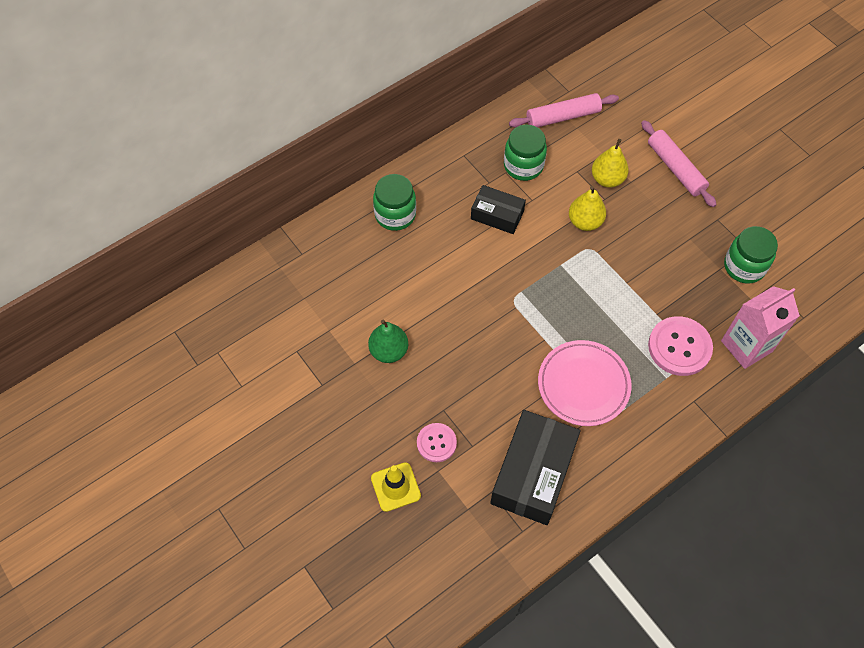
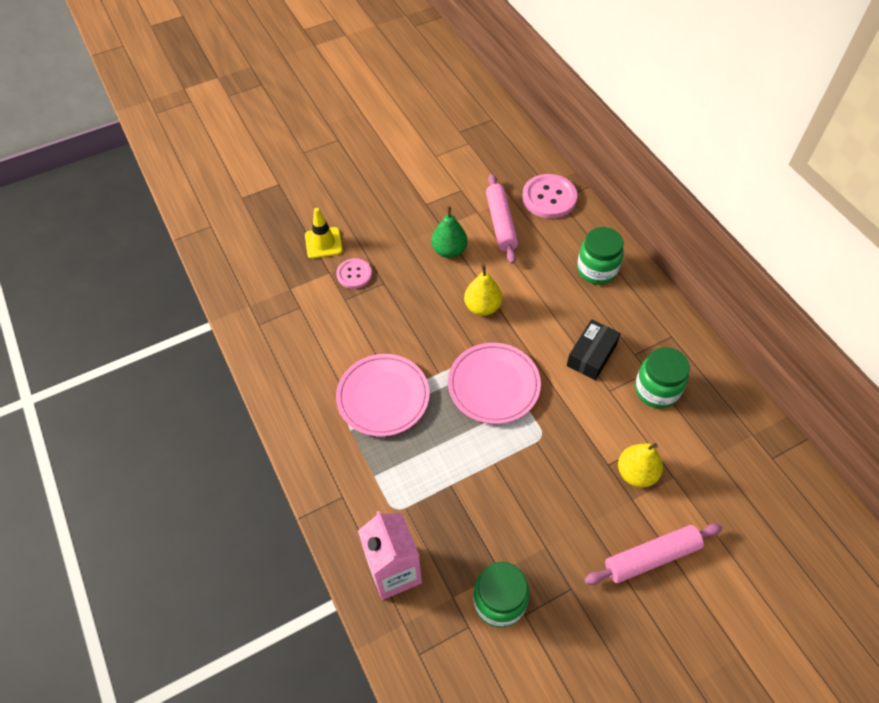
camera: 100 degrees right, 5 degrees down
(533, 473) = (307, 340): black box -> none
(548, 291) = (493, 385): none -> pink plate
(562, 117) = (730, 443): pink rolling pin -> pink rolling pin (501, 223)
(585, 222) = (577, 437): yellow pear -> yellow pear (482, 307)
(679, 347) = (406, 498): pink button -> pink button (549, 198)

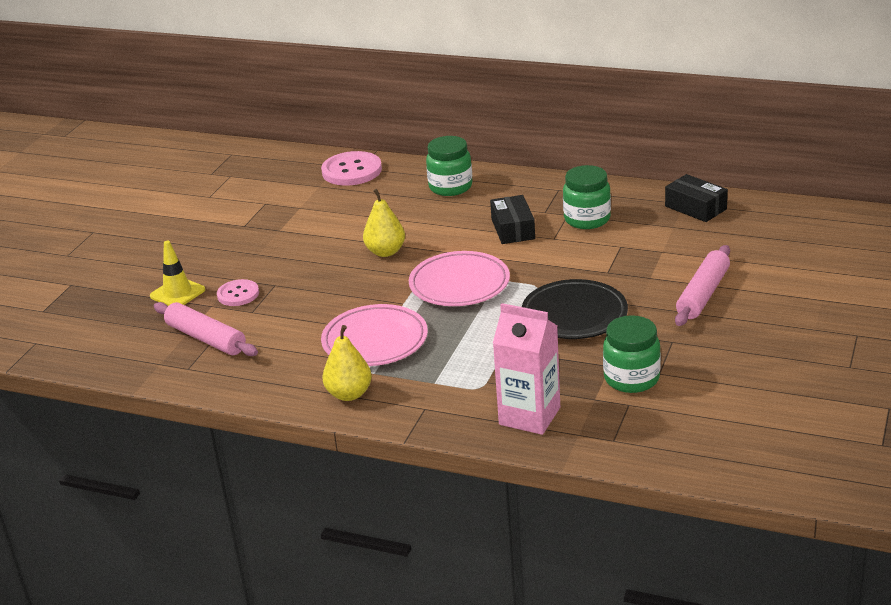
camera: 40 degrees left, 25 degrees down
(449, 250) = (307, 239): green pear -> none
(501, 223) = (331, 203): pink rolling pin -> pink rolling pin (206, 338)
(534, 492) = (574, 315): none -> black plate
(636, 473) = (633, 264): yellow pear -> yellow pear (349, 394)
(756, 448) = (695, 208): none -> black box

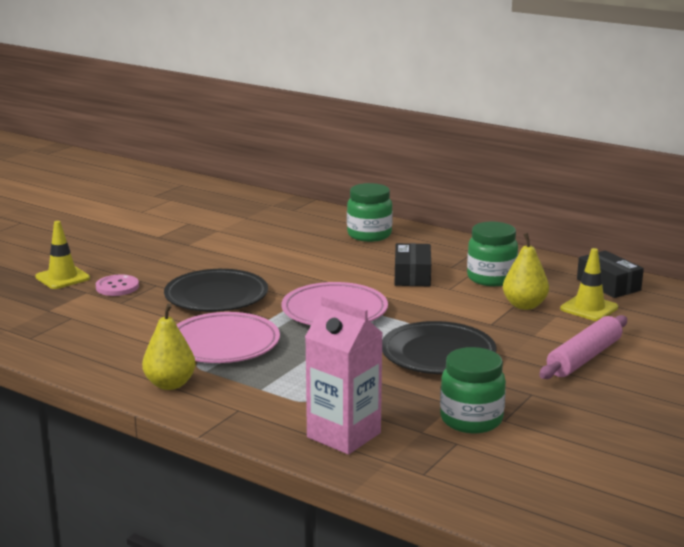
camera: 10 degrees right, 10 degrees down
(206, 338) = (63, 316): pink rolling pin -> none
(340, 288) = (216, 296): none -> black plate
(351, 171) = (283, 210): pink button -> none
(385, 252) = (277, 275): yellow pear -> yellow pear (524, 305)
(688, 238) = (589, 308): none -> yellow traffic cone

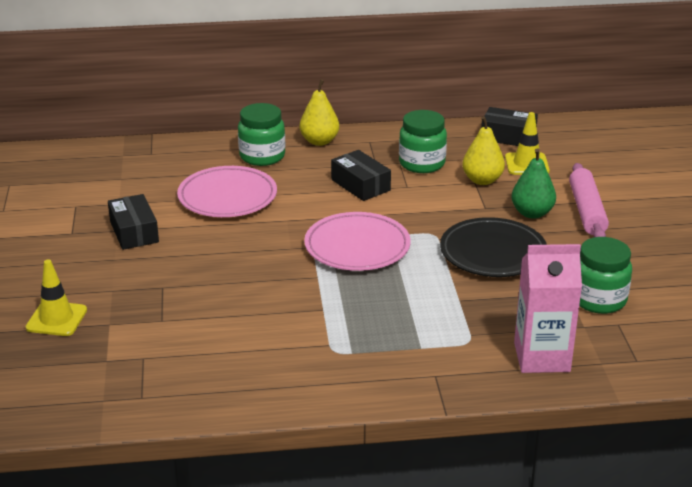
camera: 40 degrees left, 10 degrees up
(117, 287) = (129, 305): pink button -> none
(170, 384) = (346, 380): yellow pear -> yellow pear (319, 141)
(197, 249) = (134, 232): none -> black box
(216, 296) = (237, 275): black plate -> none
(223, 344) = (323, 320): pink plate -> pink plate (227, 197)
(527, 341) = (532, 213): none -> green pear

